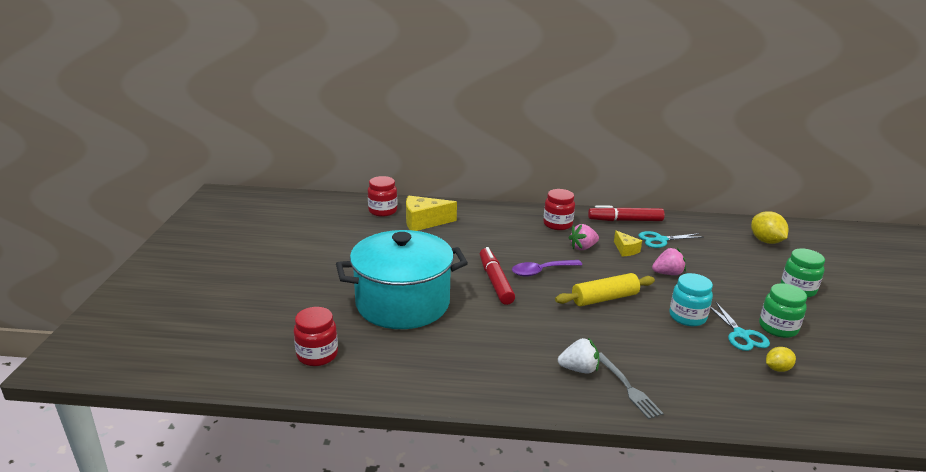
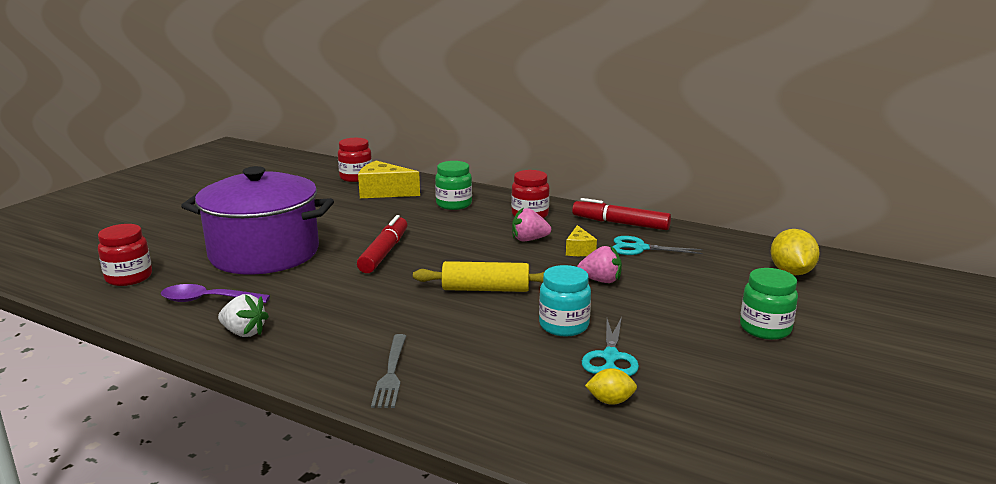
camera: 25 degrees right, 5 degrees down
(402, 303) = (264, 253): turquoise pot -> purple pot
(541, 271) = (448, 252): purple spoon -> purple spoon (207, 300)
(579, 369) = (360, 344): white strawberry -> white strawberry (244, 332)
(778, 328) = (674, 361): green jar -> green jar (454, 204)

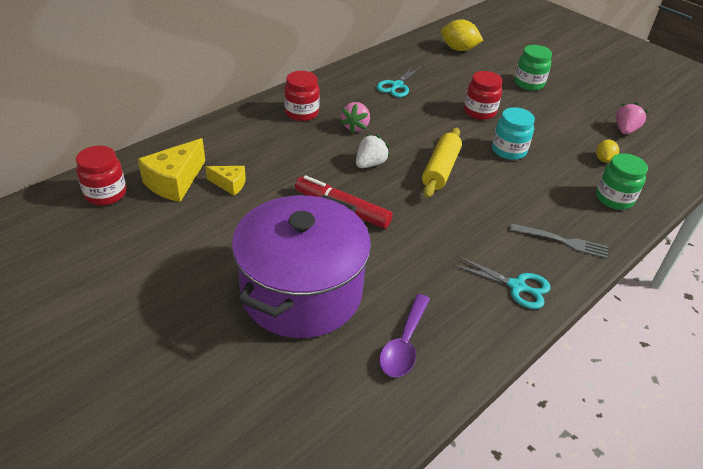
camera: 75 degrees left, 20 degrees up
(129, 277) = (316, 418): red jar -> red jar (479, 112)
(244, 332) = (481, 319): white strawberry -> white strawberry (370, 164)
(454, 204) = (246, 146): green jar -> green jar (614, 199)
(579, 250) = (388, 110): yellow cheese -> yellow cheese (230, 184)
(600, 280) = (445, 117): pink strawberry -> pink strawberry (625, 130)
(610, 357) = (553, 145): turquoise scissors -> turquoise scissors (516, 286)
(620, 223) = (346, 79): red marker -> none

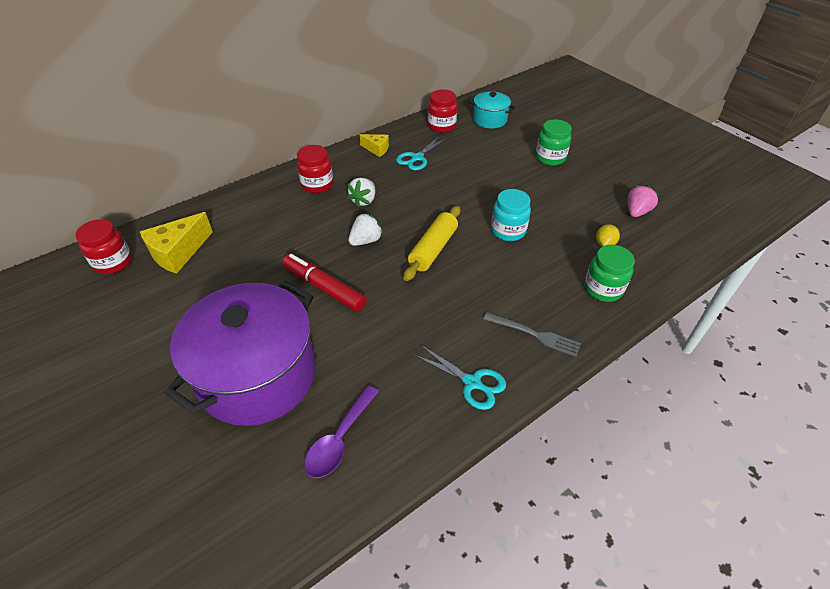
camera: 10 degrees right, 5 degrees up
(230, 184) = (227, 257): yellow cheese -> yellow cheese (376, 149)
(355, 127) = (364, 200): pink strawberry -> white strawberry
(458, 49) = (490, 120): yellow lemon -> turquoise pot
(479, 112) = (491, 188): red jar -> red jar (441, 126)

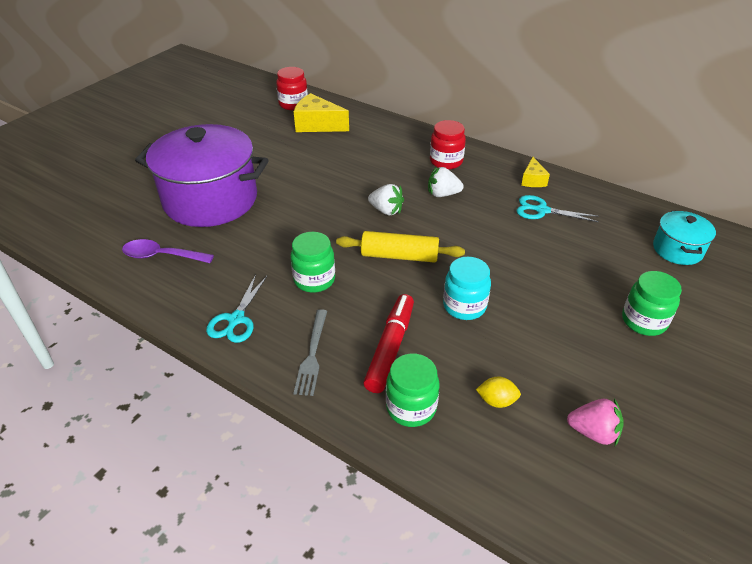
camera: 70 degrees right, 5 degrees down
(324, 288) = (313, 204): red marker -> red marker (390, 348)
(440, 312) = (314, 280): none -> green jar
(441, 126) = (621, 214): red jar -> none

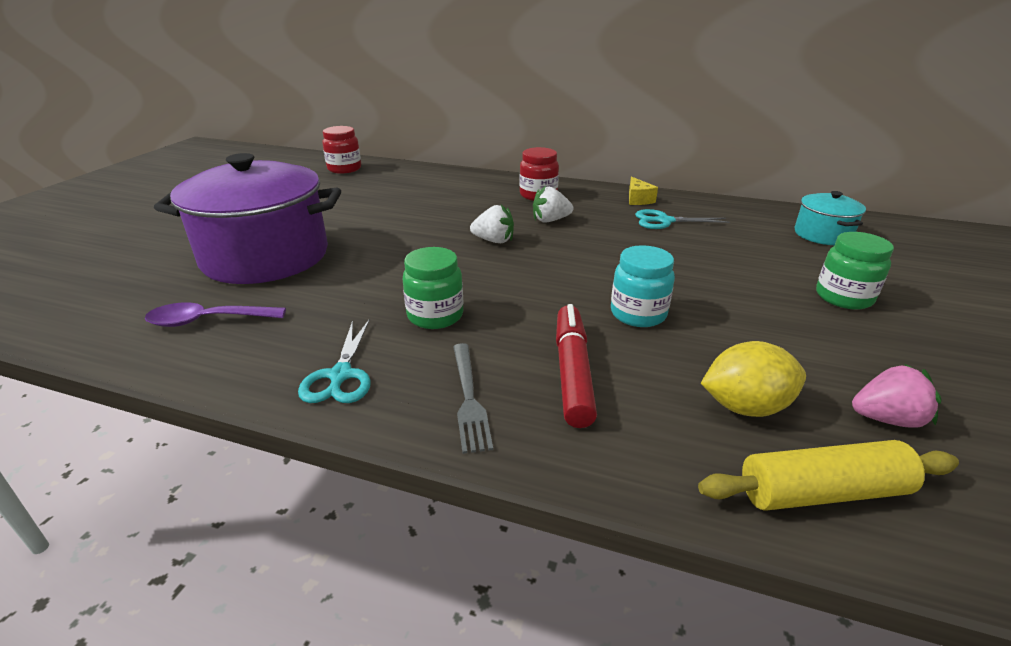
camera: 15 degrees left, 10 degrees down
(317, 125) = (379, 181): yellow cheese -> none
(399, 256) = (532, 278): yellow rolling pin -> yellow rolling pin (822, 492)
(411, 407) = (640, 437): green jar -> none
(496, 401) = (745, 407): yellow lemon -> yellow lemon, size x1.71

